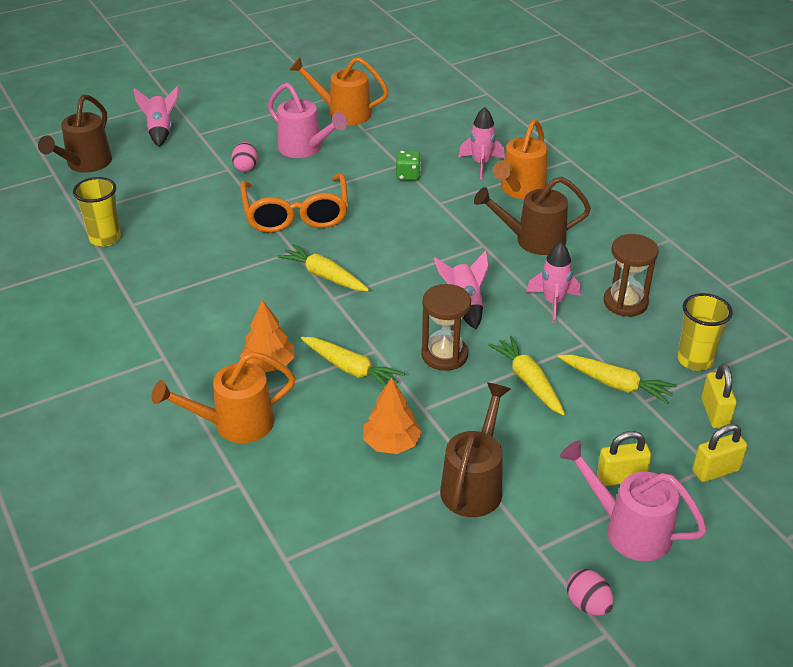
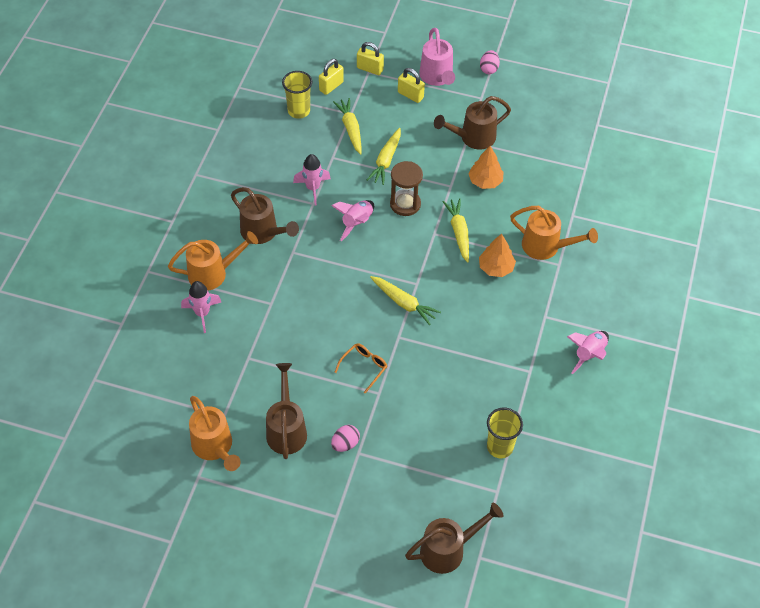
camera: 135 degrees left, 15 degrees up
(160, 131) = (359, 546): pink rocket -> pink rocket (589, 354)
(296, 214) = (364, 367): orange glasses -> orange glasses, size x0.49
(305, 149) = (286, 429): pink watering can -> brown watering can
(324, 276) = (404, 303): yellow carrot -> yellow carrot turned 45 degrees counterclockwise
(408, 175) = (257, 343): green dice -> none
(625, 302) = (279, 160): brown hourglass -> none

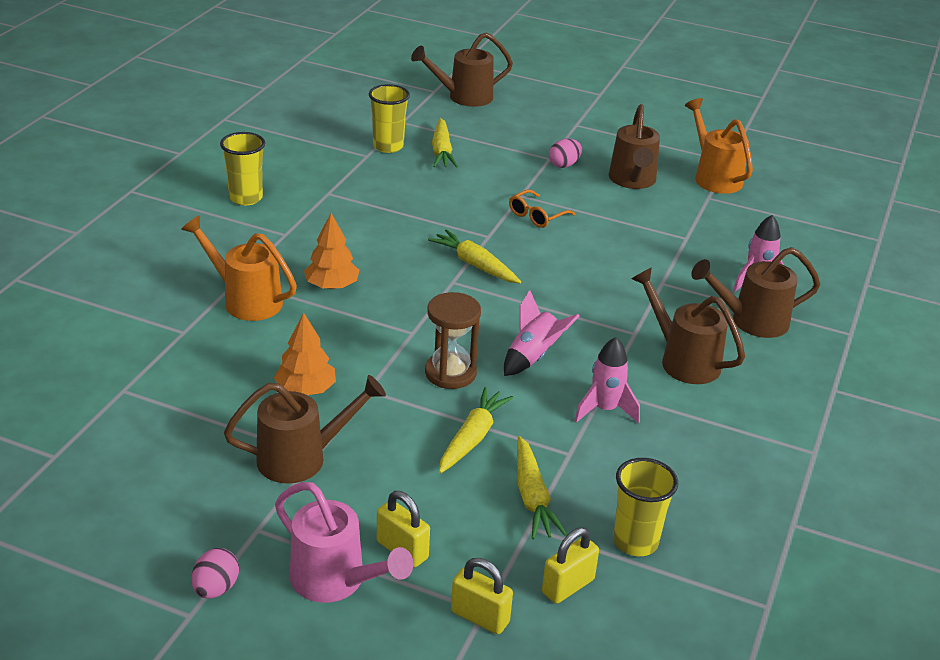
camera: 175 degrees left, 20 degrees down
(213, 273) = (751, 321): orange watering can -> brown watering can
(437, 77) = (336, 581): pink watering can -> pink watering can turned 135 degrees clockwise
(459, 232) = (373, 329): yellow carrot -> yellow carrot (442, 151)
(589, 354) = (246, 198): pink rocket -> yellow cup

